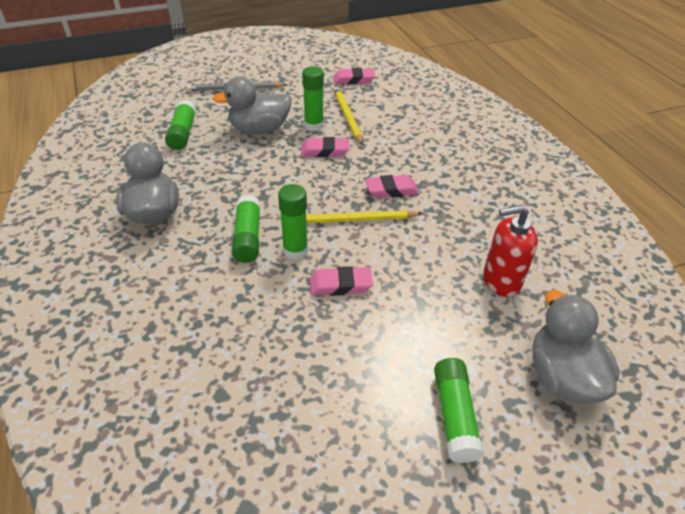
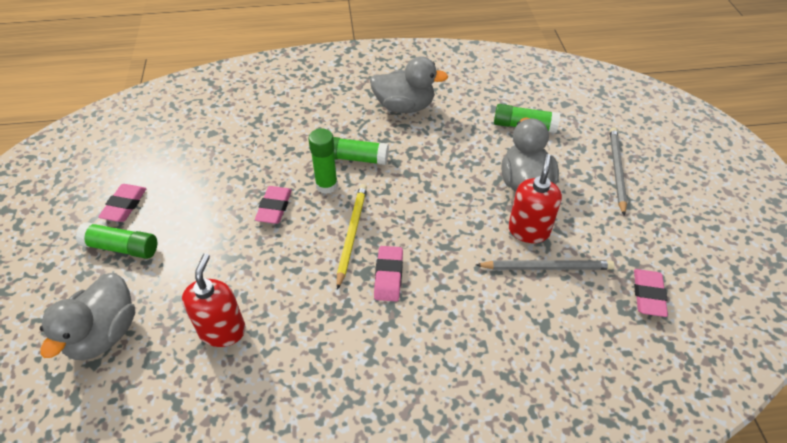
camera: 105 degrees right, 5 degrees up
(314, 125) = (528, 230): green glue stick -> red soap dispenser
(325, 151) = (474, 231): pink eraser -> pink eraser (125, 206)
(347, 116) = (547, 267): yellow pencil -> grey pencil
(562, 376) = (104, 334): grey duck -> grey duck turned 105 degrees clockwise

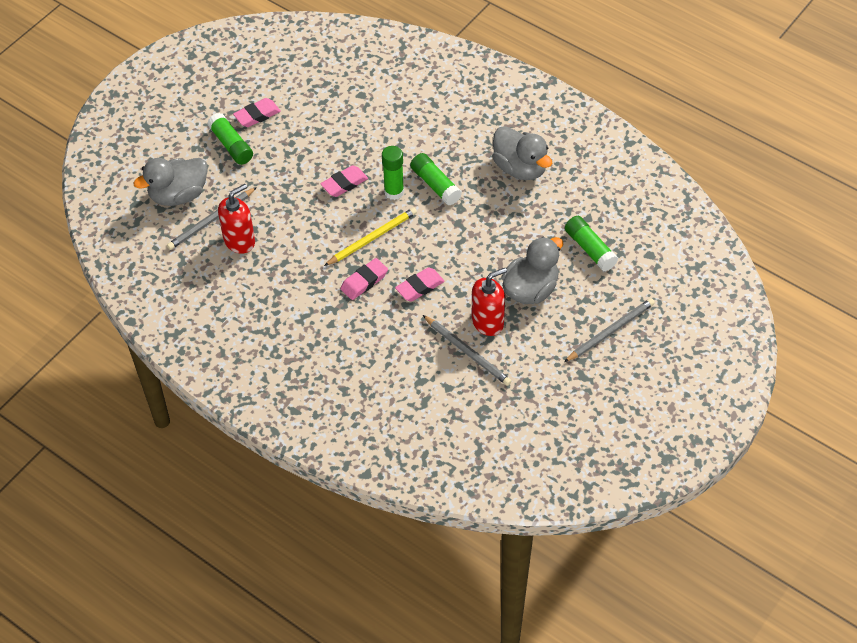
camera: 45 degrees right, 5 degrees up
(169, 333) = (211, 220): none -> grey pencil
(648, 295) = (508, 417): pink eraser -> pink eraser (420, 287)

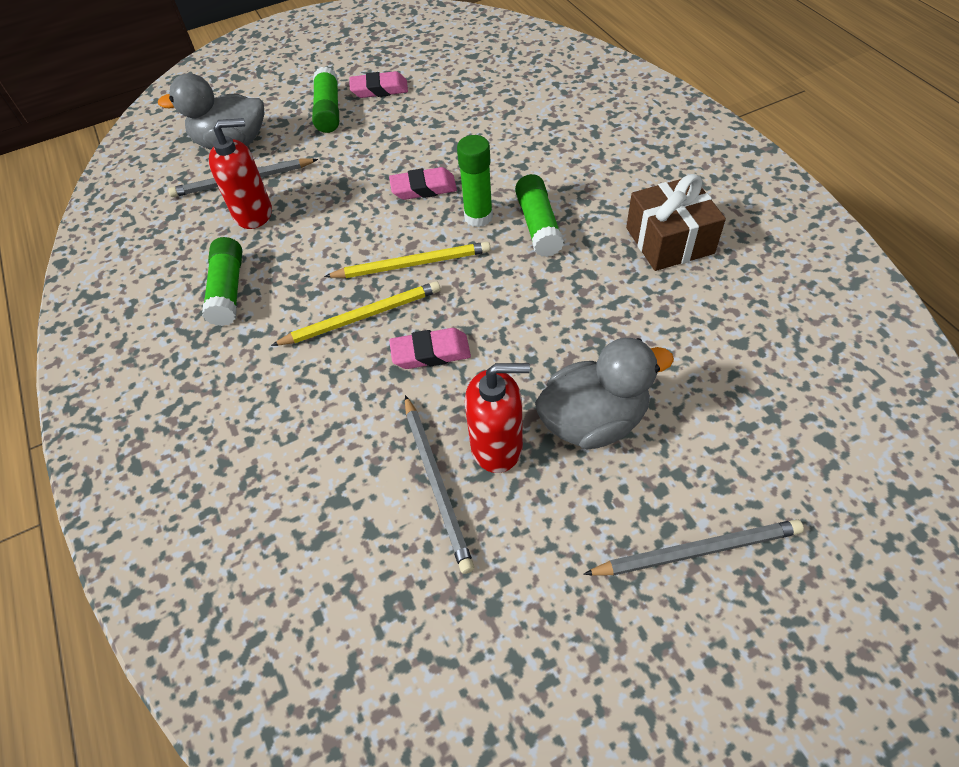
camera: 30 degrees right, 0 degrees up
(364, 281) = (362, 317): pink eraser -> yellow pencil
(520, 168) = (669, 240): grey duck -> brown gift
(590, 249) = (723, 392): green glue stick -> green glue stick (228, 290)

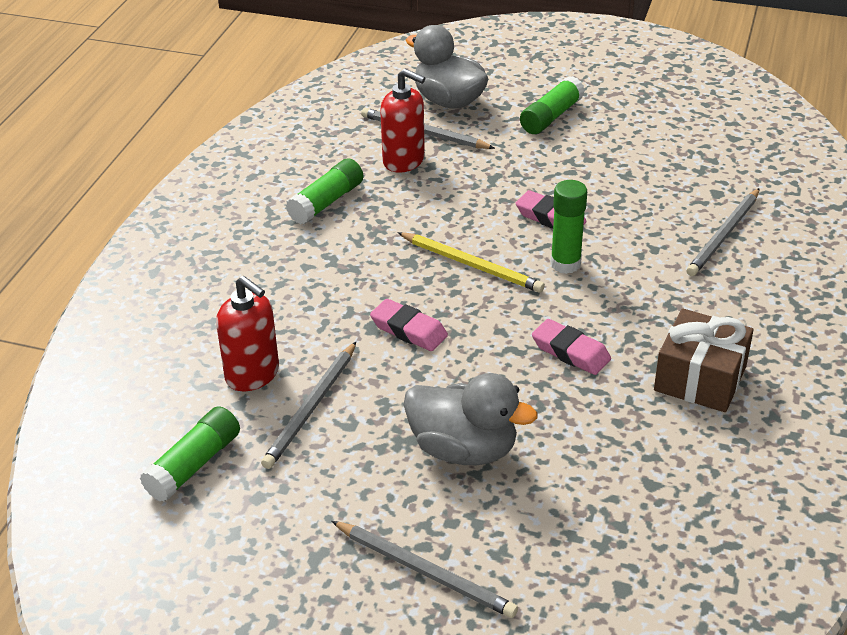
camera: 40 degrees right, 15 degrees down
(362, 317) = (392, 276): yellow pencil -> none
(379, 89) = (613, 122): pink eraser -> pink eraser (570, 352)
(497, 446) = (377, 416): red soap dispenser -> red soap dispenser (252, 374)
(538, 225) = (605, 299): green glue stick -> green glue stick (194, 465)
(553, 127) = (724, 235): none -> grey pencil

